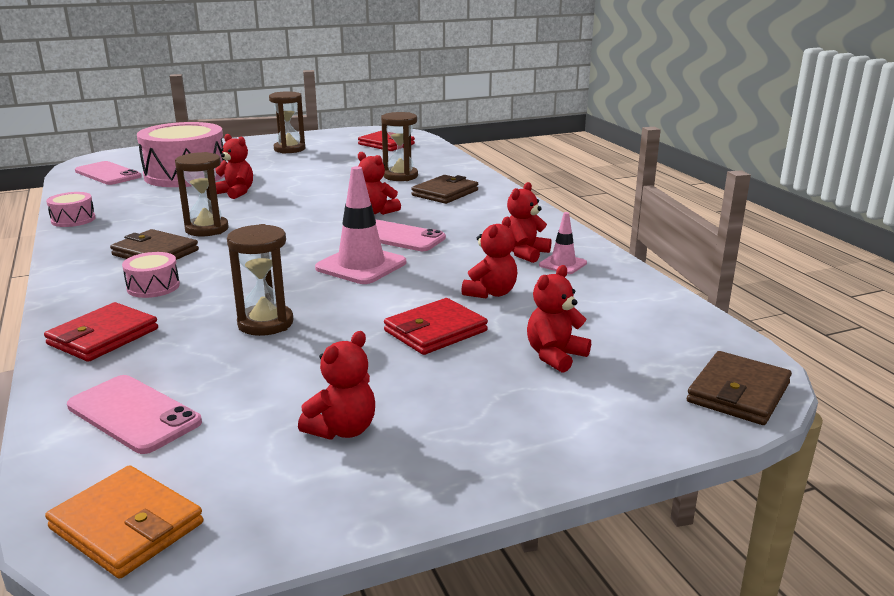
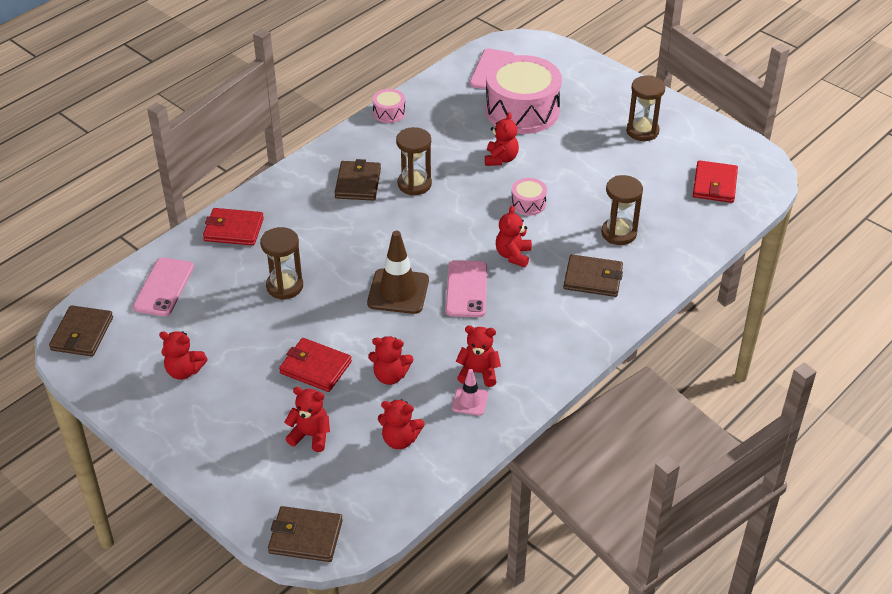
camera: 65 degrees right, 20 degrees up
(127, 526) = (82, 334): orange wallet -> brown wallet
(153, 287) = (306, 212): pink drum -> pink drum (528, 203)
(361, 265) = (398, 292): pink traffic cone -> brown traffic cone
(597, 306) = (400, 439): none -> red teddy bear

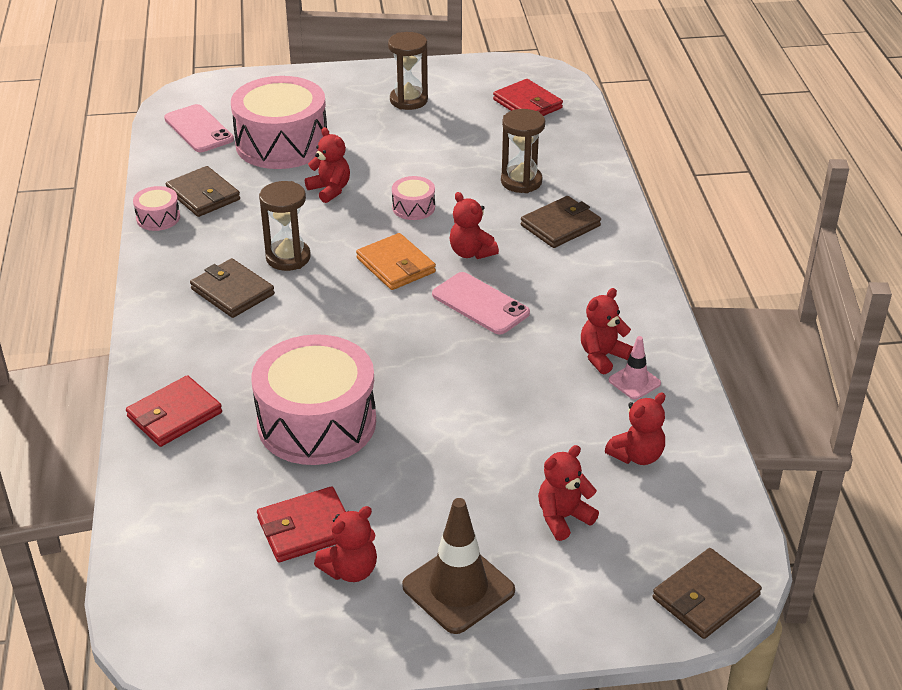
camera: 50 degrees left, 5 degrees down
(82, 334) = (176, 632): brown wallet -> brown wallet (203, 195)
(164, 287) = (191, 518): pink phone -> none
(284, 286) = (317, 422): brown hourglass -> pink drum
(315, 367) = (467, 462): red wallet -> red wallet (306, 528)
(390, 376) = (541, 416): red teddy bear -> none
(398, 292) = (427, 348): brown traffic cone -> brown traffic cone (458, 588)
(460, 231) = (396, 265): none -> orange wallet

